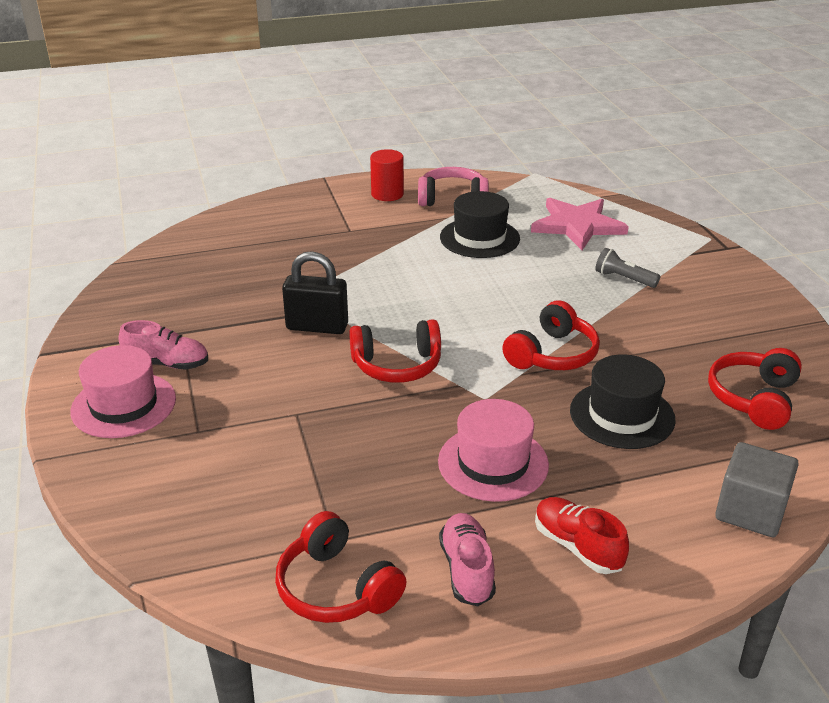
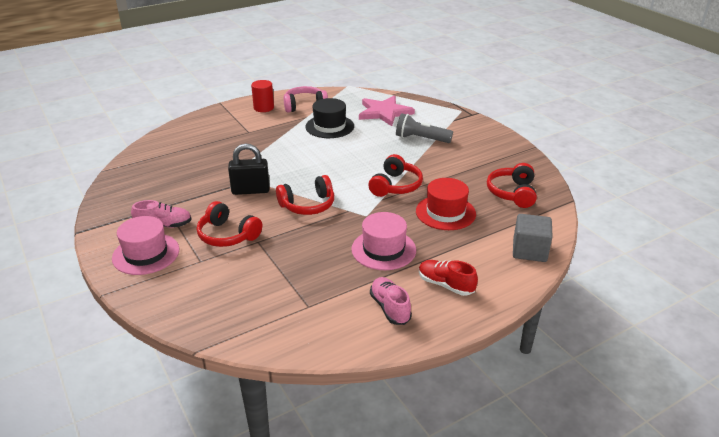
camera: 15 degrees left, 0 degrees up
(336, 588) = (319, 331): red headphones -> red headphones (227, 235)
(622, 415) = (445, 212): black hat -> red hat
(624, 279) = (421, 139): grey flashlight -> grey flashlight, size x1.50

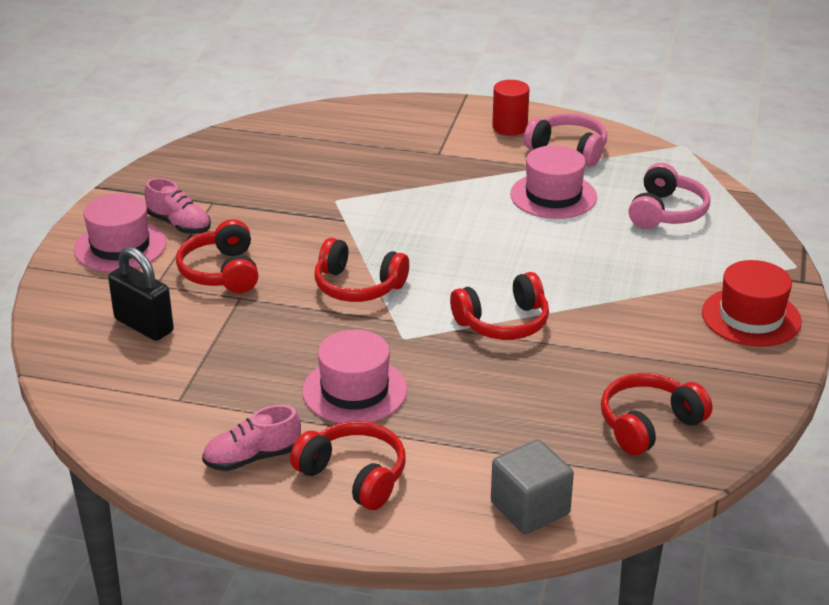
camera: 45 degrees right, 0 degrees up
(250, 190) = (324, 232): black padlock -> black padlock (144, 325)
(329, 126) = (553, 196): black hat -> pink hat
(384, 112) = (666, 212): pink star -> pink headphones
(390, 308) = (252, 457): pink shoe -> pink shoe turned 135 degrees counterclockwise
(421, 139) = (652, 277): grey flashlight -> none
(445, 212) = (507, 394): red hat -> red hat (751, 317)
(445, 285) = (354, 476): red shoe -> red headphones

